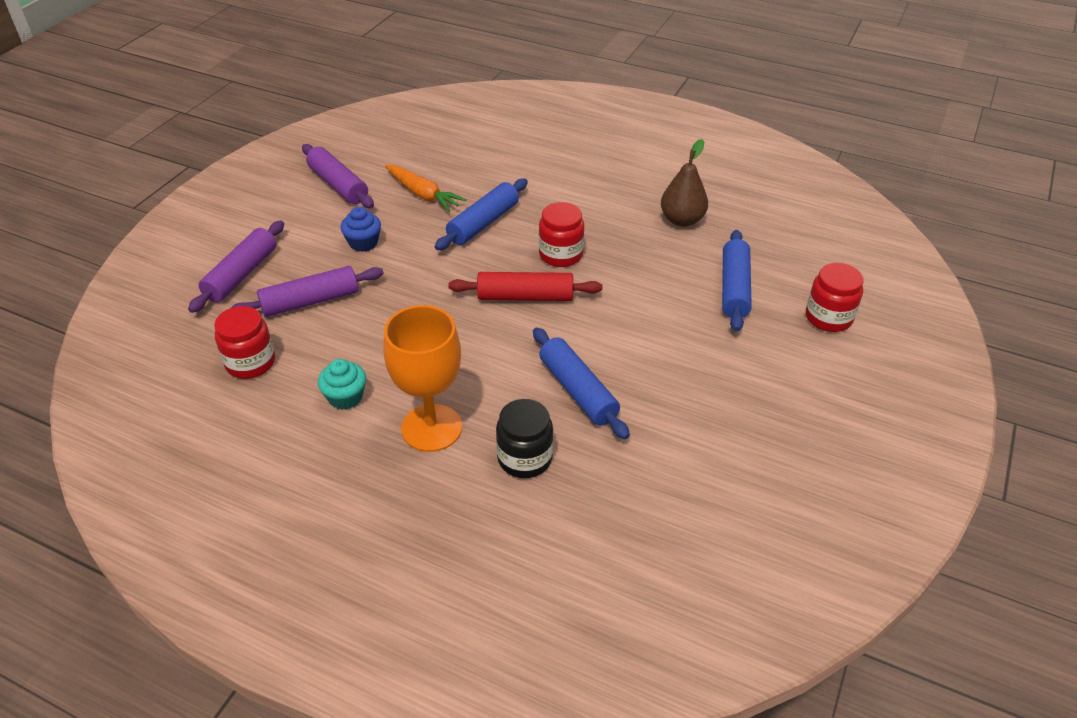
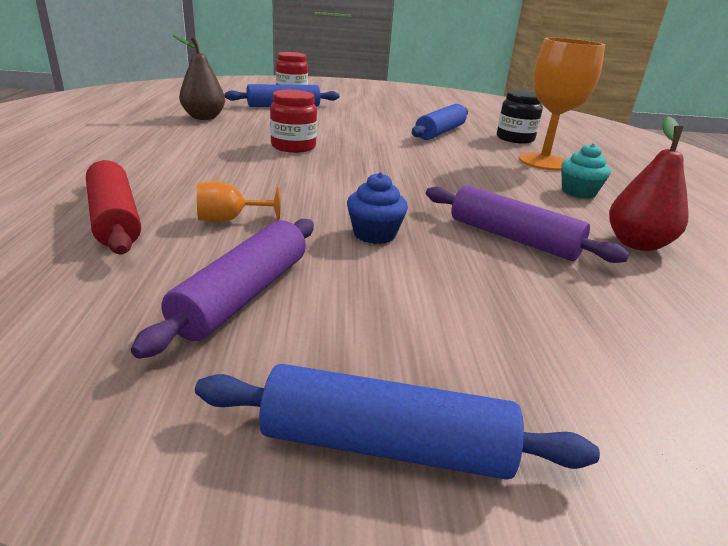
camera: 120 degrees left, 15 degrees down
(242, 274) = (550, 305): purple rolling pin -> none
(250, 363) = (636, 244): red jar -> red pear
(423, 194) = (229, 220): orange carrot -> orange goblet
(483, 223) = (268, 179): blue rolling pin -> blue rolling pin (385, 445)
(525, 297) = (367, 152): red rolling pin -> red rolling pin (115, 219)

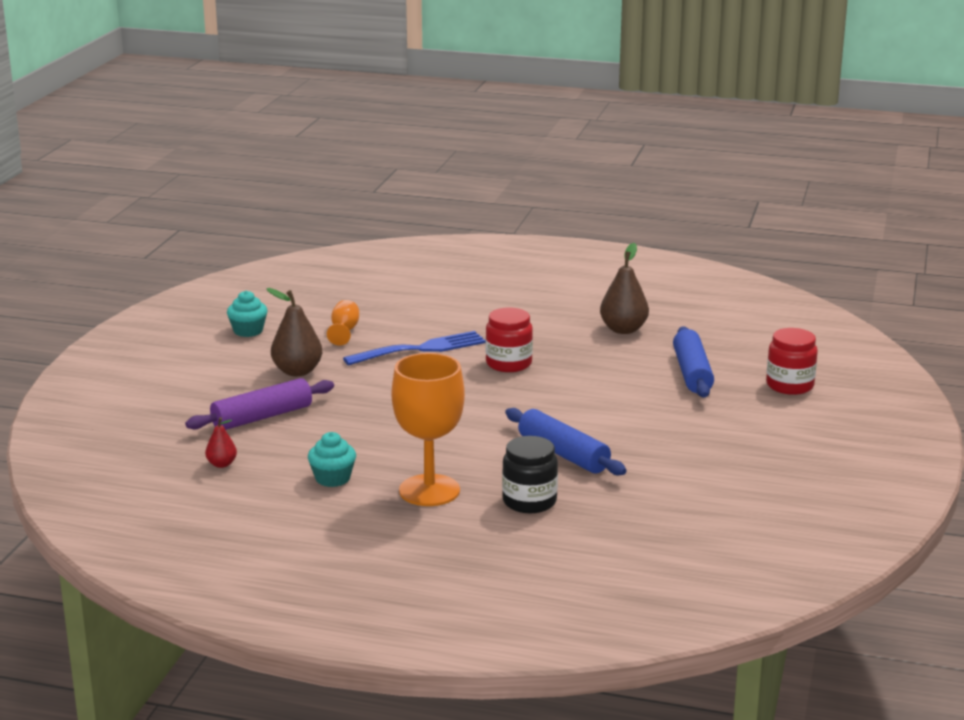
camera: 110 degrees right, 5 degrees down
(115, 219) = (361, 303): red rolling pin -> none
(243, 295) = (248, 331): purple rolling pin -> turquoise cupcake
(274, 178) = (420, 349): none -> blue fork
(374, 234) = (297, 371): blue cupcake -> brown pear
(385, 445) = (127, 348): blue rolling pin -> none
(636, 244) = (222, 464): red pear -> red pear, size x0.54

